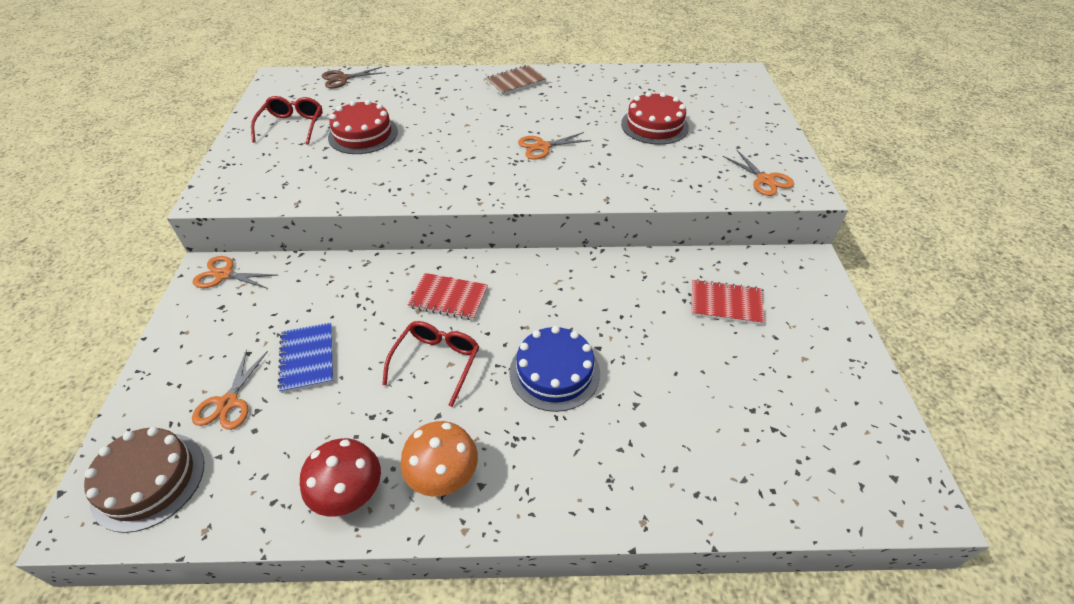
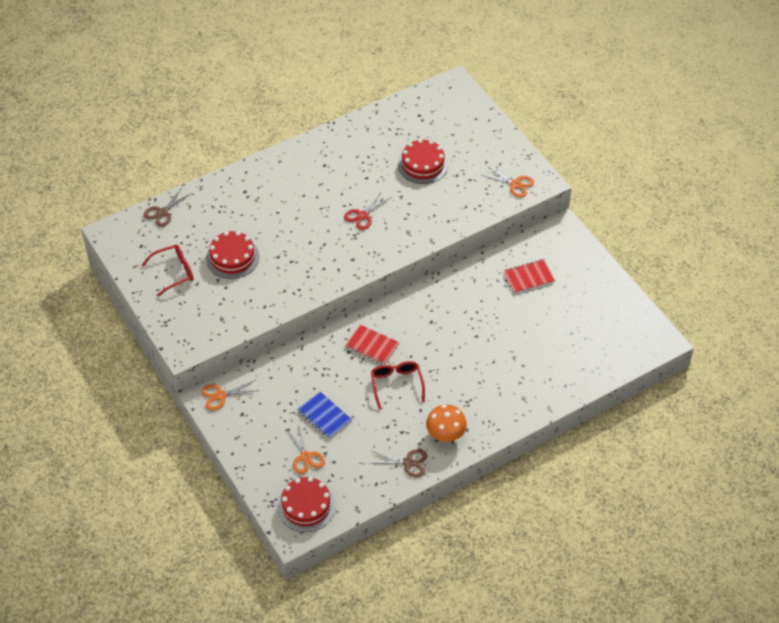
camera: 30 degrees left, 5 degrees up
(148, 480) = (306, 506): brown cake -> red cake
(292, 126) = (174, 272): red glasses -> red glasses turned 90 degrees clockwise
(349, 493) = (408, 463): red mushroom -> brown scissors
(448, 298) = (372, 346): red notebook -> red notebook turned 45 degrees clockwise
(515, 82) = (296, 161): brown notebook -> none
(542, 147) = (362, 216): orange scissors -> red scissors
(554, 372) = (462, 360): blue cake -> none

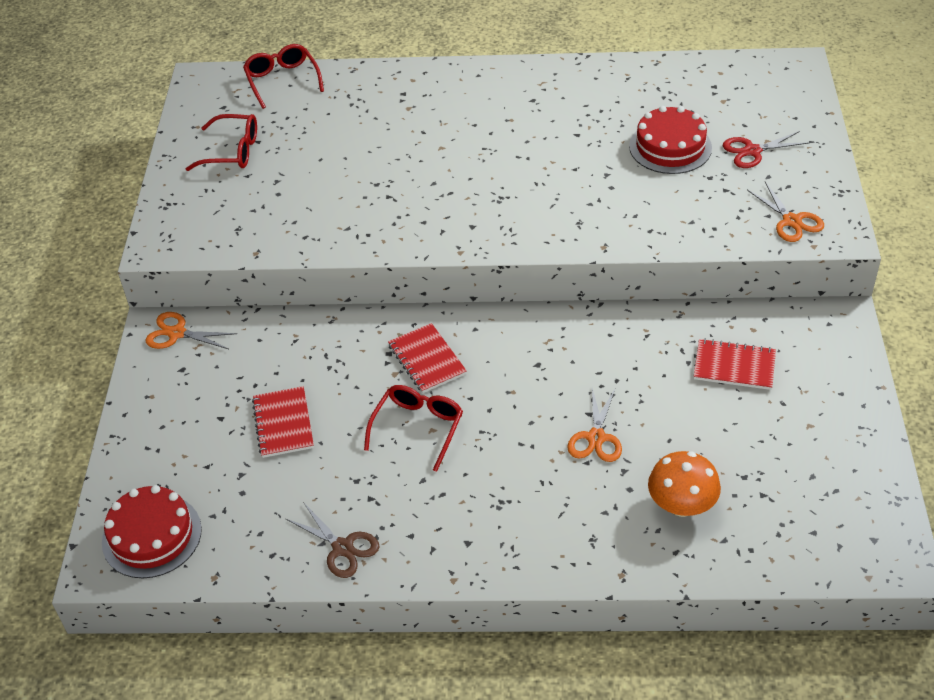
camera: 35 degrees right, 5 degrees down
(162, 213) = (282, 80): brown scissors -> red glasses
(232, 258) = (318, 162): red cake -> none
(305, 457) = (211, 467): orange scissors -> orange scissors (596, 438)
(324, 416) = (283, 423): blue notebook -> red notebook
(362, 216) = (532, 178): red scissors -> red scissors (752, 151)
(445, 434) = (431, 533): orange mushroom -> orange mushroom (681, 505)

